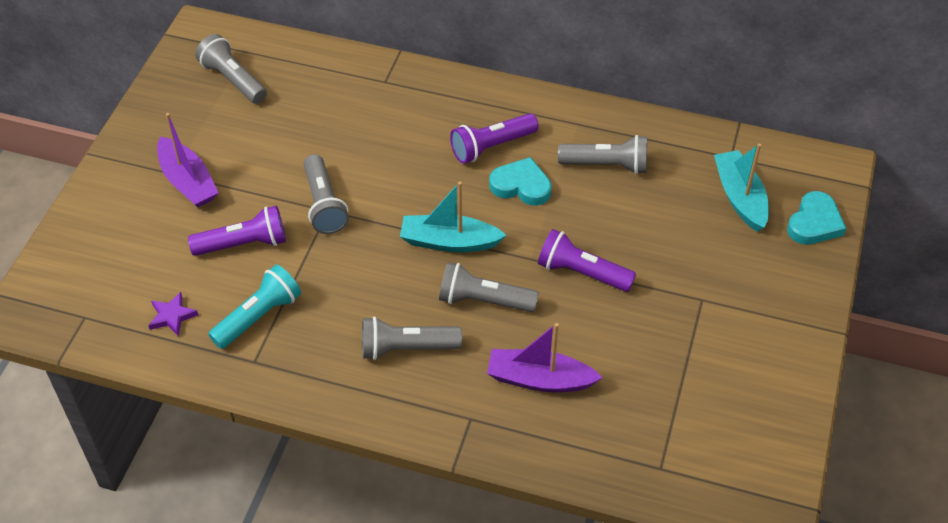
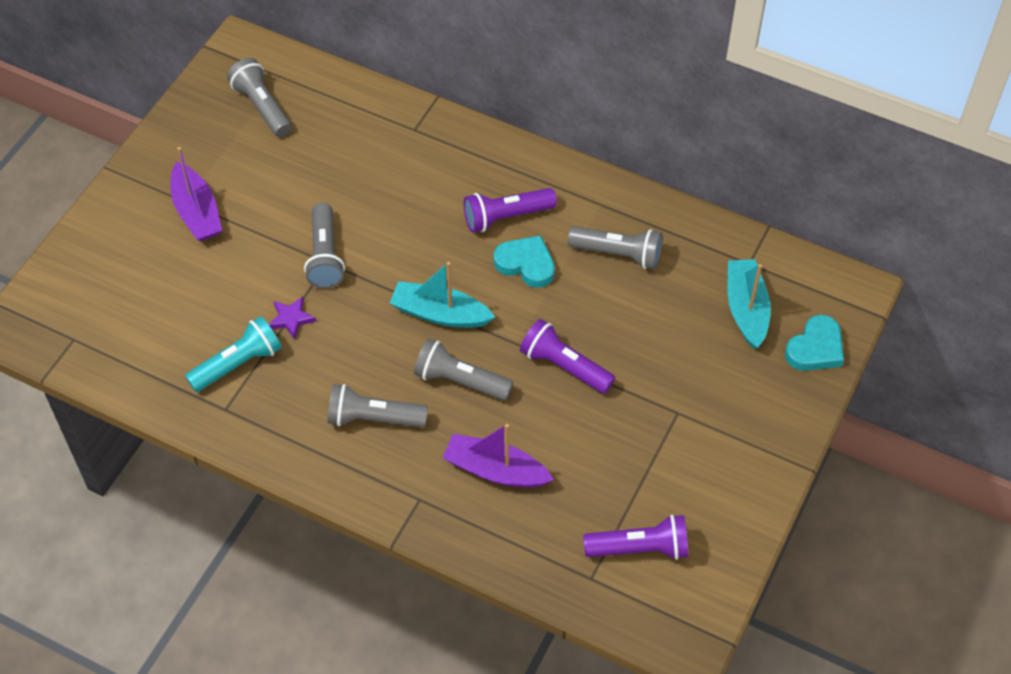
camera: 10 degrees right, 5 degrees up
(172, 316) = (156, 351): purple star -> purple star (291, 319)
(244, 244) = (239, 286): purple flashlight -> purple flashlight (640, 548)

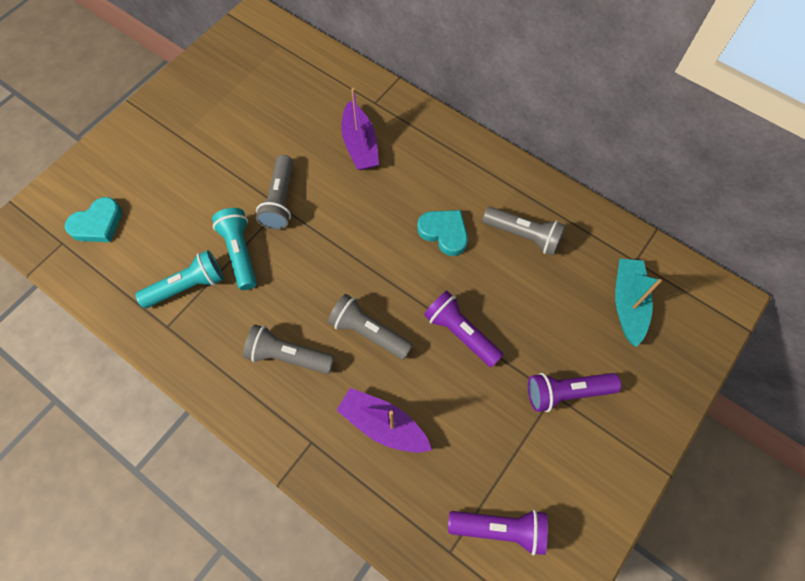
camera: 10 degrees right, 10 degrees up
(197, 212) = (187, 147): purple boat -> purple boat (360, 145)
(262, 107) = (259, 67): grey flashlight -> none
(291, 319) = (240, 252): purple star -> turquoise flashlight
(440, 314) = (364, 267): turquoise boat -> none
(506, 217) = (435, 188): purple flashlight -> purple flashlight (566, 392)
(815, 348) = (685, 351): turquoise heart -> turquoise heart (97, 224)

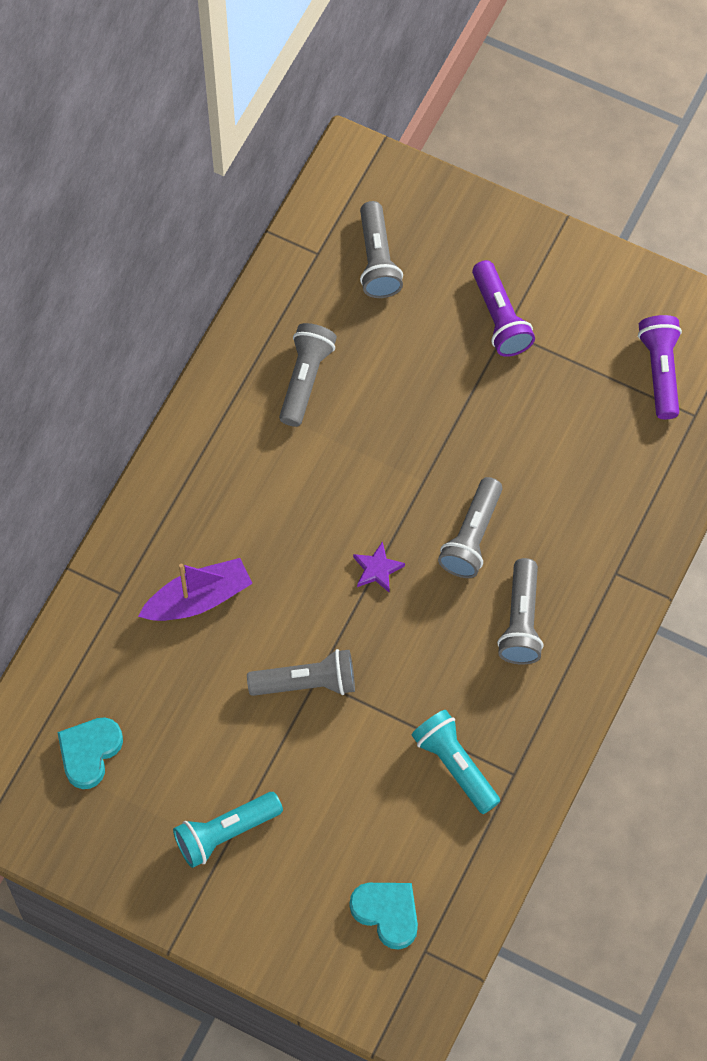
camera: 100 degrees left, 0 degrees up
(240, 252) = (394, 714): turquoise flashlight -> turquoise flashlight (225, 833)
(356, 259) = (377, 569): none -> purple star
(383, 425) = (579, 501): purple boat -> none
(444, 233) = (318, 472): turquoise heart -> turquoise heart (89, 752)
(460, 333) = (451, 435): purple flashlight -> none
(627, 304) = (377, 260): turquoise boat -> grey flashlight

